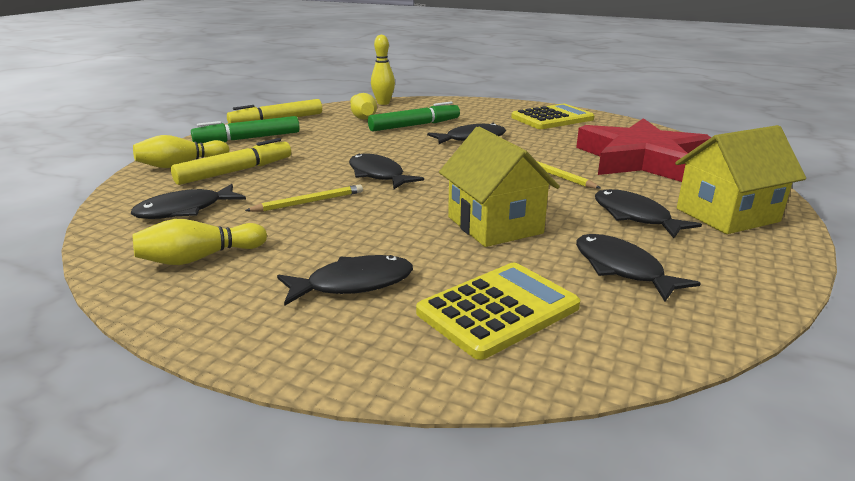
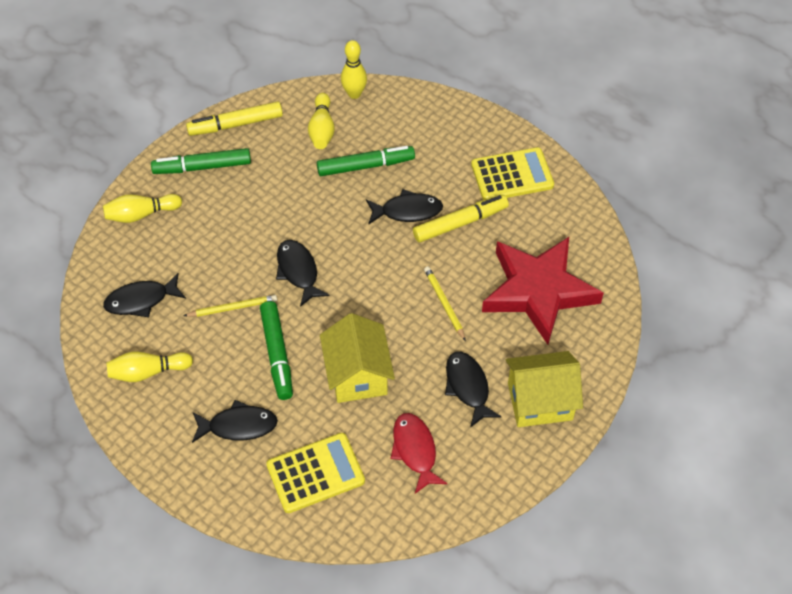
camera: 15 degrees right, 30 degrees up
(235, 171) = (184, 238): yellow marker -> yellow marker (460, 223)
(381, 224) = (277, 354): none -> green marker
(621, 269) = (415, 450): black fish -> red fish

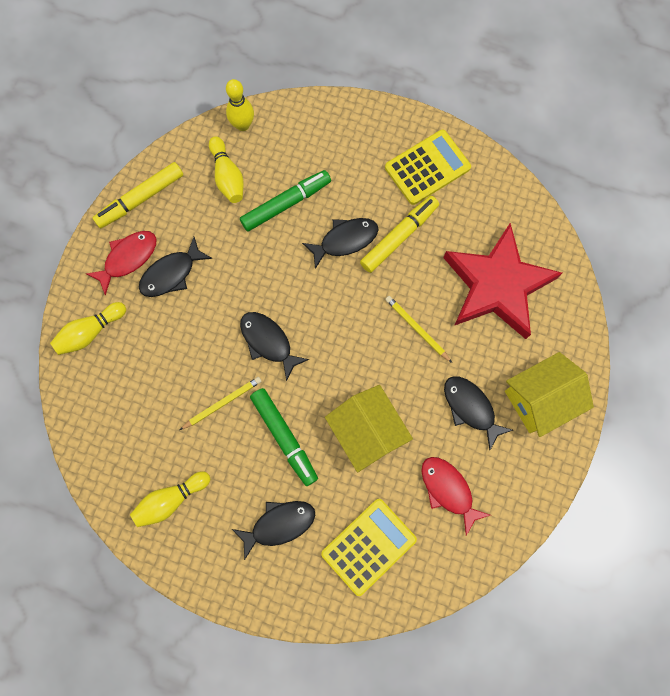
camera: 20 degrees left, 20 degrees up
(141, 300) = (131, 426): black fish -> black fish (171, 274)
(202, 167) = (128, 258): green marker -> red fish

